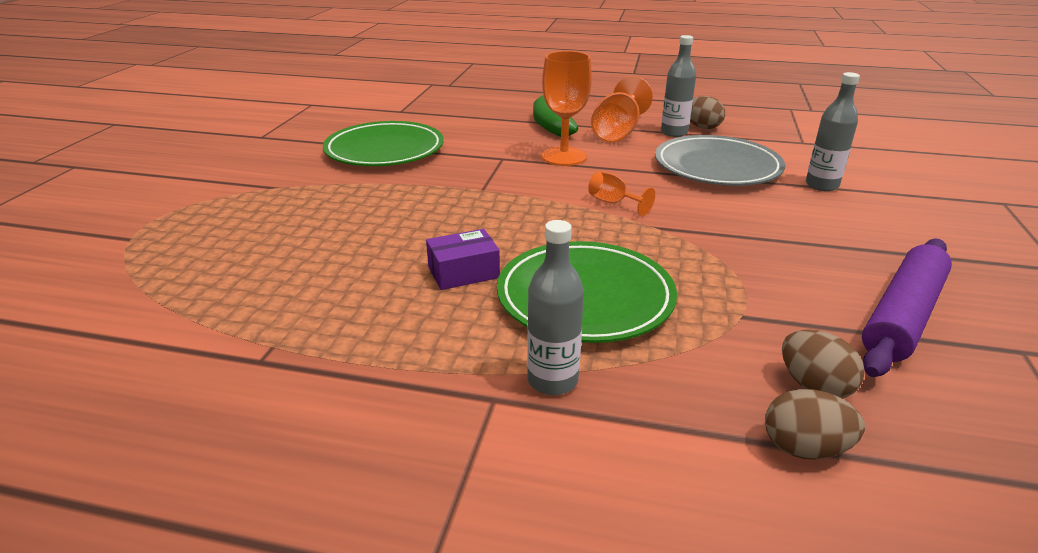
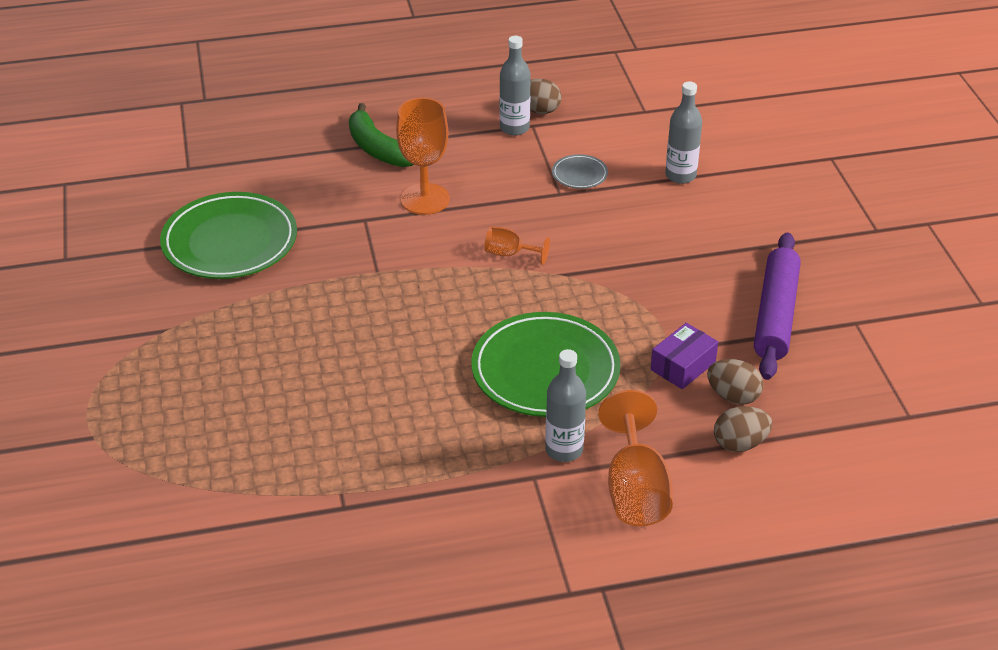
camera: 25 degrees left, 10 degrees up
(463, 272) = (433, 376): purple box -> purple box (683, 366)
(617, 132) = (457, 143): orange goblet -> orange goblet (635, 489)
(717, 167) = (579, 174): grey plate -> grey plate, size x0.44

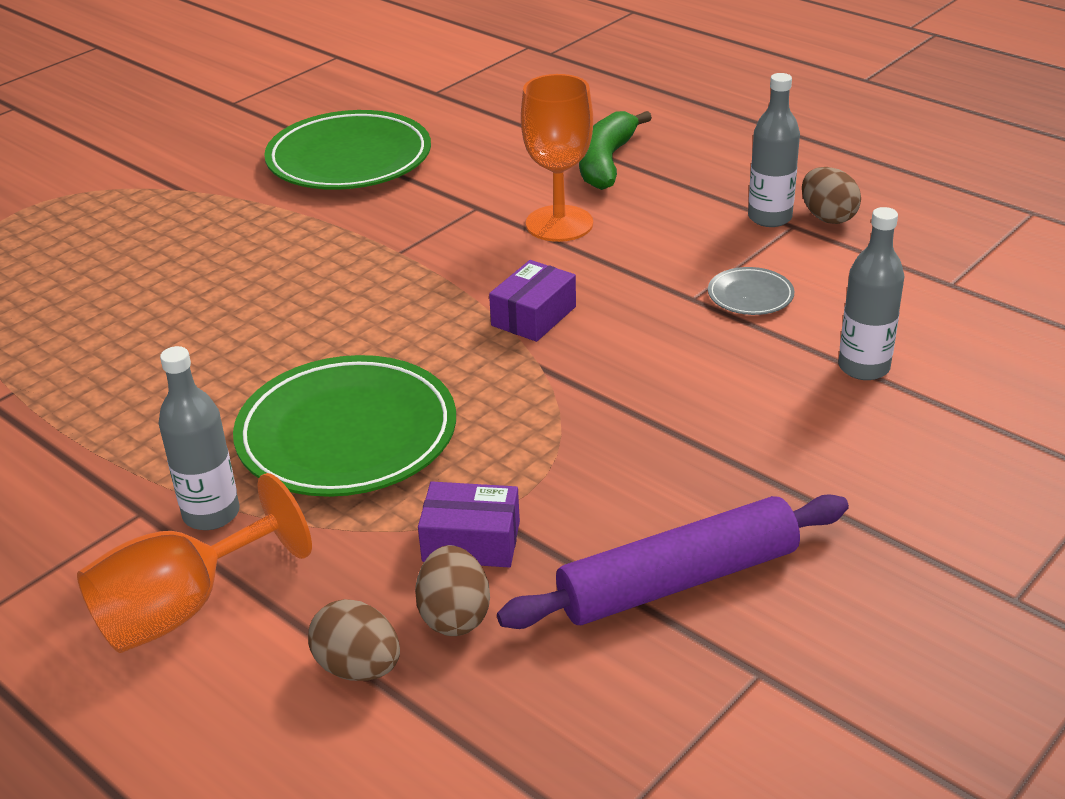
camera: 55 degrees right, 5 degrees down
(510, 254) = (534, 316): orange goblet -> purple box

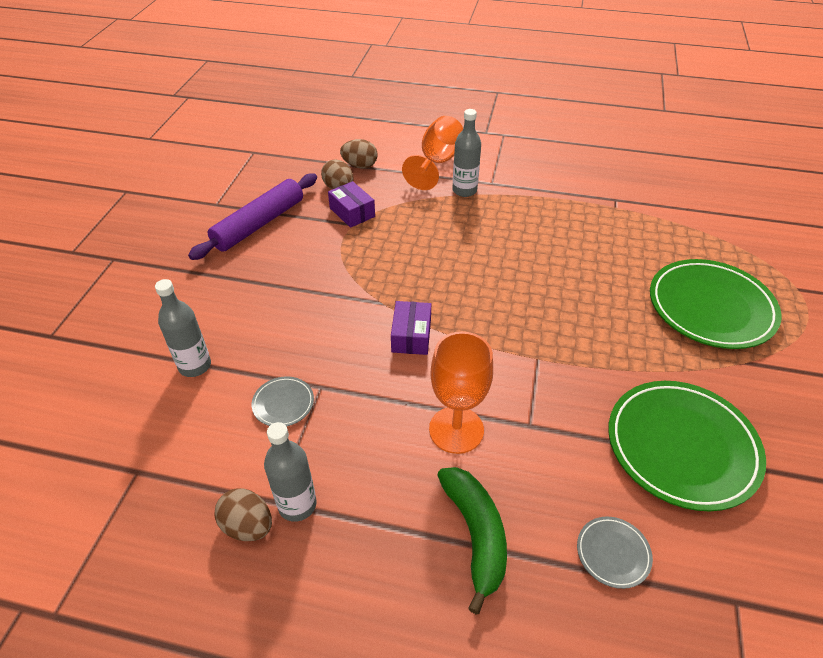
camera: 150 degrees right, 10 degrees up
(347, 434) = (445, 236): green plate -> green plate (710, 307)
(471, 541) = (352, 212): purple box -> purple box turned 75 degrees clockwise
(498, 128) = (613, 553): none -> grey plate

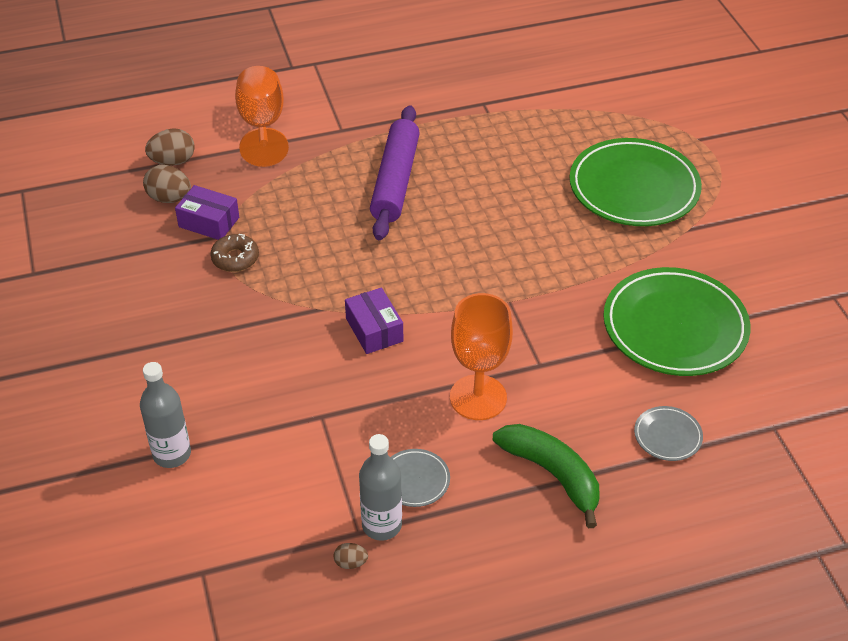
camera: 30 degrees left, 0 degrees up
(248, 526) = (350, 563): brown egg -> brown egg, size x0.54
(259, 224) = (109, 277): purple rolling pin -> purple rolling pin (395, 181)
(283, 403) = (296, 448): grey plate -> grey plate (415, 480)
(350, 243) = (235, 258): none -> brown donut
(464, 190) = (317, 149): grey bottle -> none

